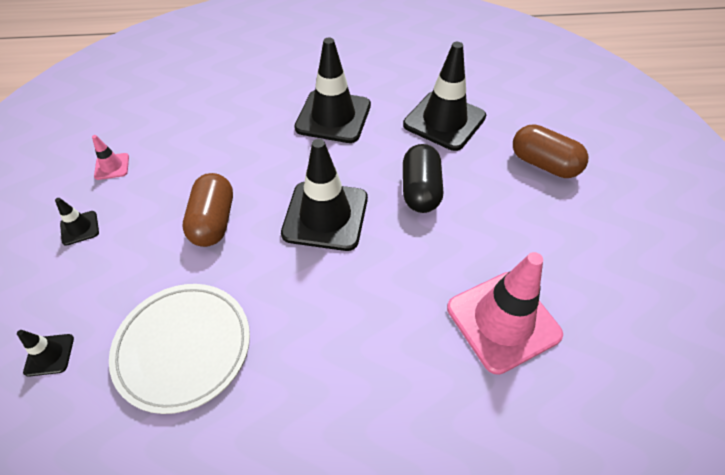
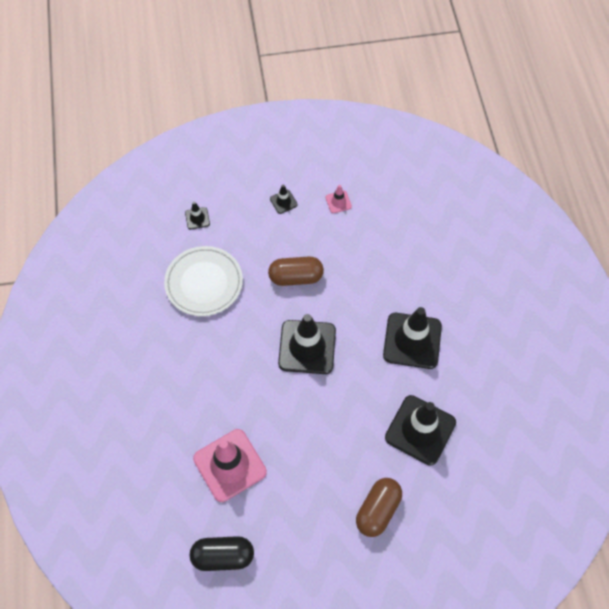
camera: 85 degrees right, 10 degrees up
(420, 190) = (338, 411): black capsule -> black capsule (223, 556)

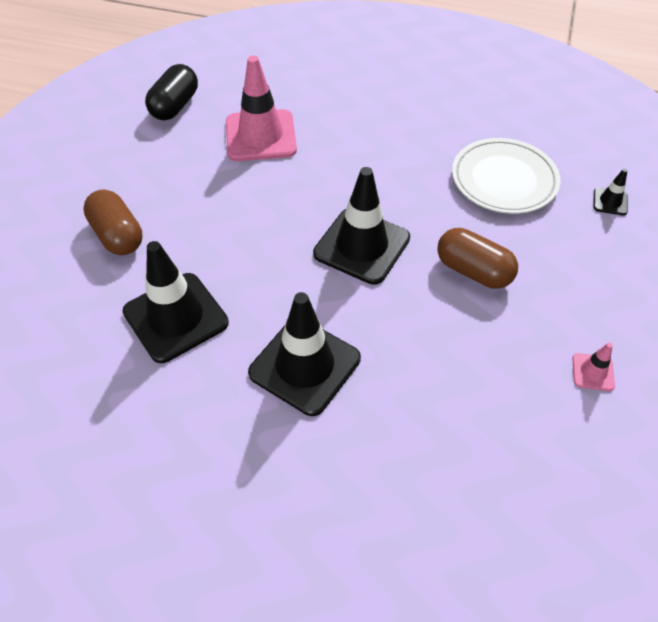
camera: 115 degrees right, 10 degrees down
(283, 202) = (613, 302): black traffic cone -> none
(296, 277) = (473, 271): brown capsule -> brown capsule turned 75 degrees counterclockwise

